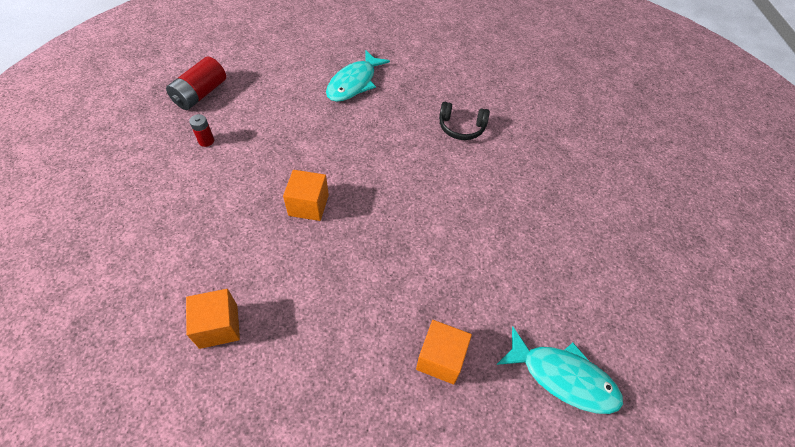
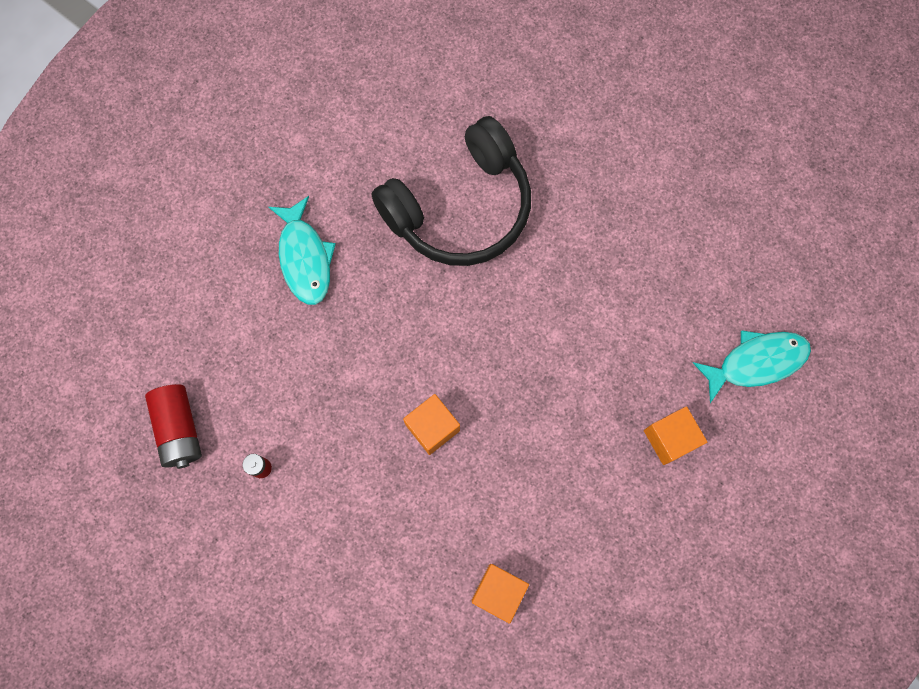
camera: 45 degrees left, 20 degrees up
(461, 127) = (460, 208): black headphones -> black headphones, size x2.30

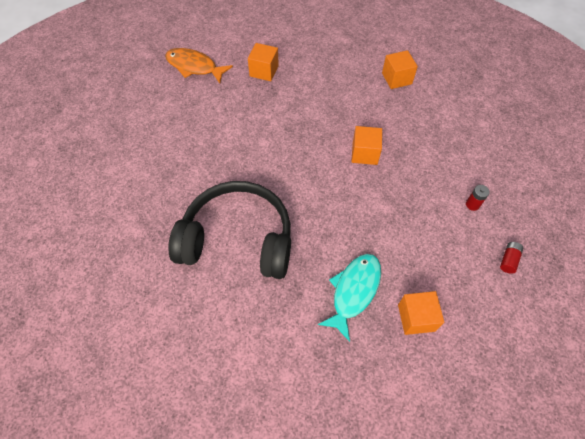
camera: 135 degrees left, 15 degrees down
(179, 429) = (508, 260): red battery -> red battery, size x0.52
(228, 285) = (416, 318): none -> orange cube
(756, 362) = (194, 67): turquoise fish -> orange fish

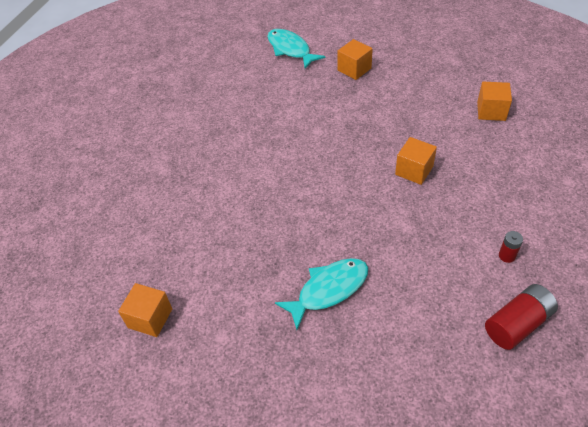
camera: 30 degrees right, 10 degrees down
(194, 67) = (290, 49): orange fish -> turquoise fish
(238, 239) = (245, 206): black headphones -> none
(416, 318) = (379, 338): orange cube -> orange cube (150, 318)
(508, 260) = (517, 324): red battery -> red battery, size x1.92

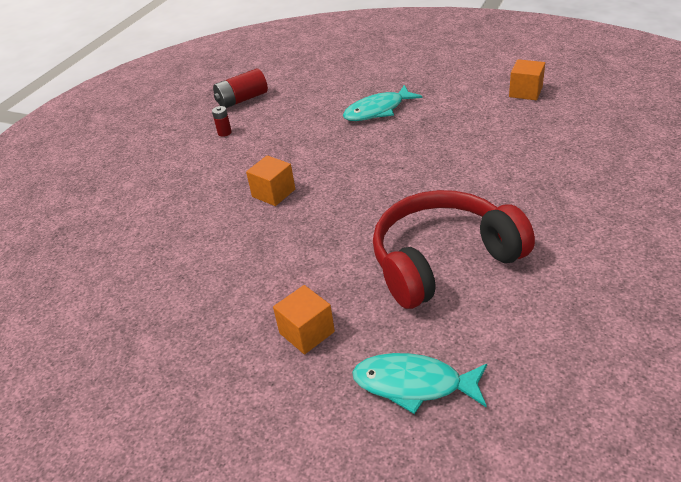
camera: 175 degrees left, 10 degrees down
(269, 114) = (443, 260): none -> red headphones
(290, 49) = (414, 384): turquoise fish -> turquoise fish turned 135 degrees clockwise
(491, 111) = (149, 257): orange cube -> none

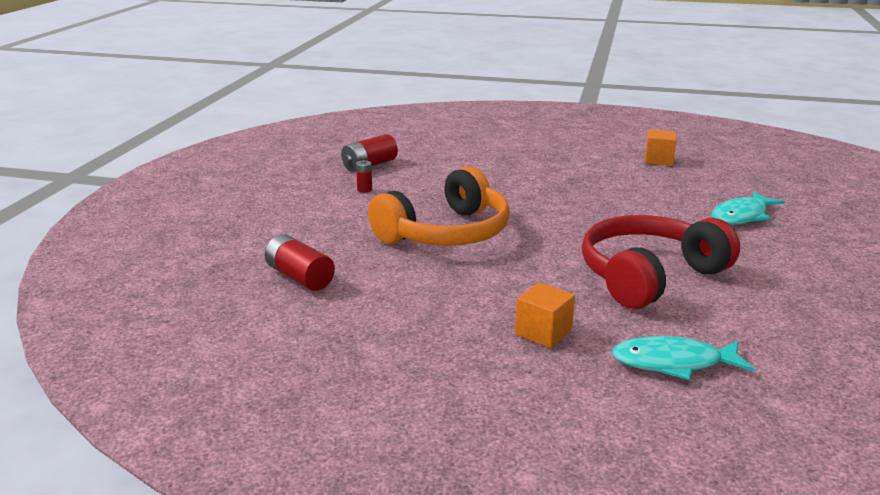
camera: 15 degrees left, 15 degrees down
(123, 247) = (300, 277): none -> red battery
(273, 193) = (446, 233): orange cube -> orange headphones
(378, 110) = (520, 173): turquoise fish -> turquoise fish (742, 216)

